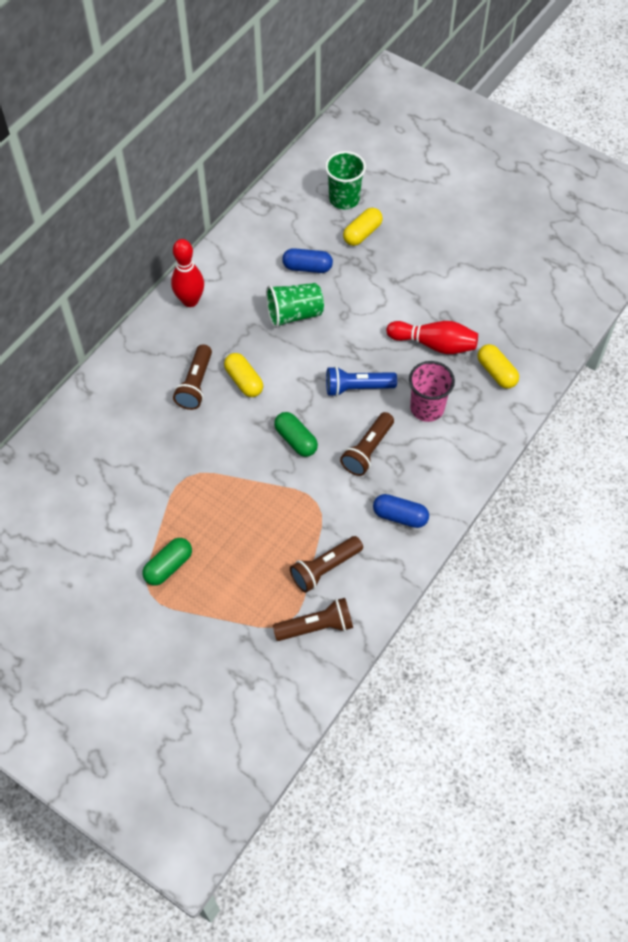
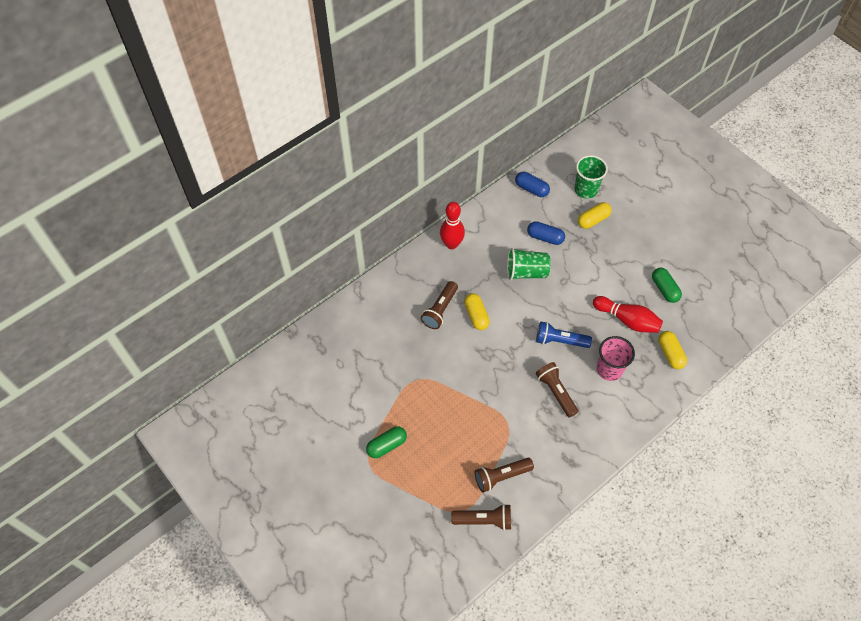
camera: 15 degrees right, 0 degrees up
(296, 440) = (503, 370): green capsule -> green capsule (664, 289)
(367, 450) = (556, 392): brown flashlight -> brown flashlight turned 105 degrees clockwise
(400, 516) = (568, 450): blue capsule -> blue capsule (531, 189)

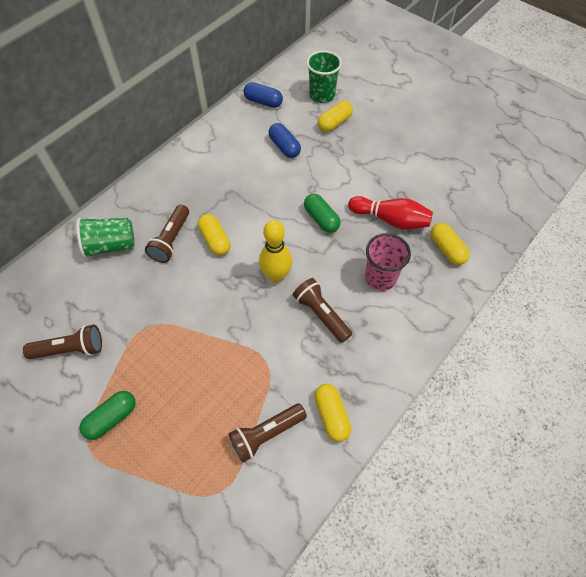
camera: 10 degrees left, 0 degrees up
(451, 244) = (179, 167): red bowling pin -> none
(484, 520) = (250, 500): brown flashlight -> brown flashlight (70, 349)
(523, 354) = (276, 275): none -> yellow bowling pin
(526, 272) = (268, 185): green cup -> green cup (111, 245)
(545, 237) = (284, 147): blue capsule -> blue capsule turned 45 degrees clockwise
(552, 471) = (331, 415): none -> yellow capsule
(560, 341) = (317, 254): blue flashlight -> none
(664, 289) = (425, 181): green capsule -> green capsule (321, 219)

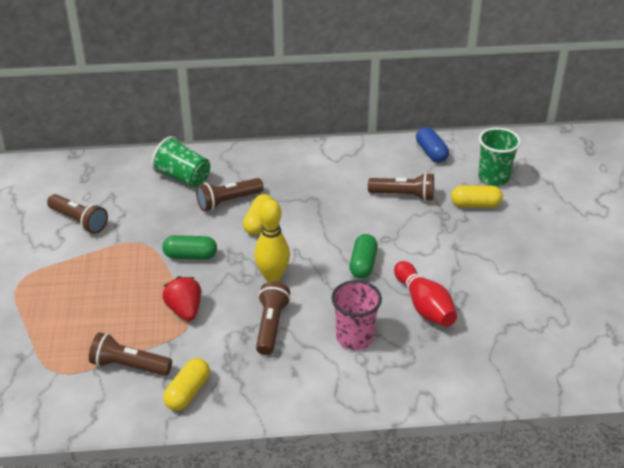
camera: 45 degrees right, 20 degrees down
(111, 418) = (51, 278): green capsule -> green capsule (190, 256)
(249, 353) = (185, 310): none -> red strawberry
(284, 147) = (404, 195): blue capsule -> brown flashlight
(447, 249) = (445, 361): yellow capsule -> none

